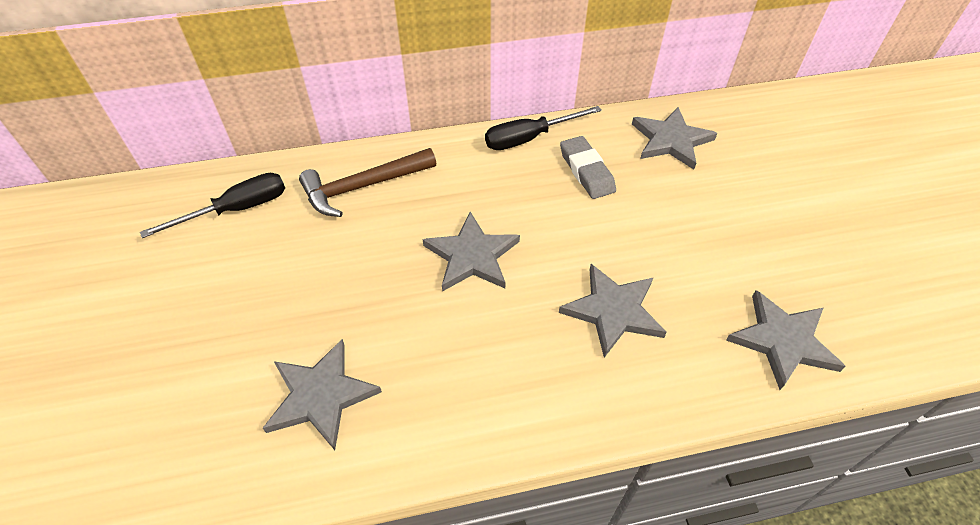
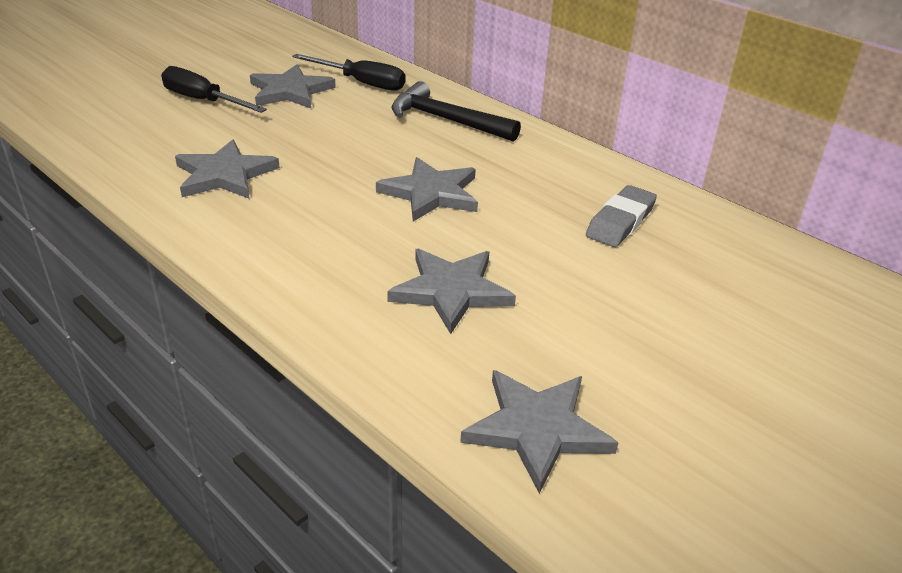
camera: 55 degrees right, 15 degrees down
(363, 187) = (447, 120): brown hammer -> black hammer
(529, 138) = (618, 176): black screwdriver -> black screwdriver (203, 101)
(671, 140) = (750, 263): grey star -> grey star (290, 91)

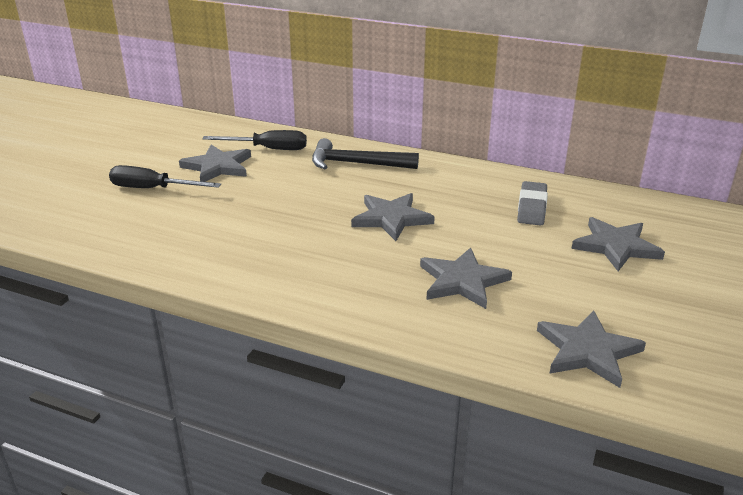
camera: 20 degrees left, 5 degrees down
(224, 175) = (225, 241): grey star -> grey star (616, 246)

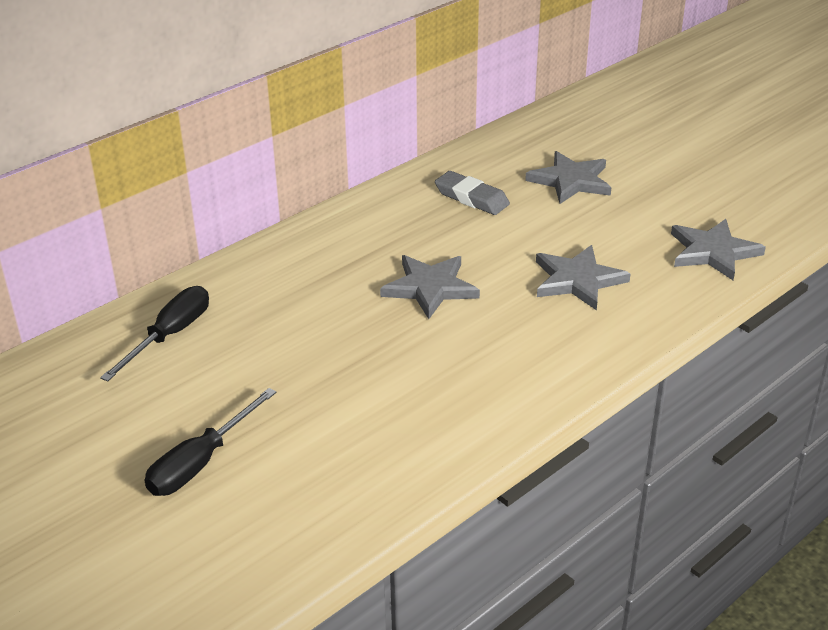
camera: 65 degrees left, 5 degrees up
(218, 167) = (184, 390): grey star -> none
(357, 164) = (279, 276): black hammer -> none

